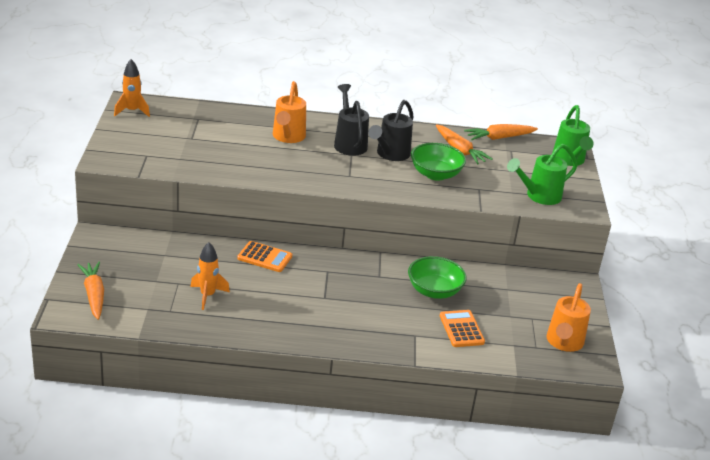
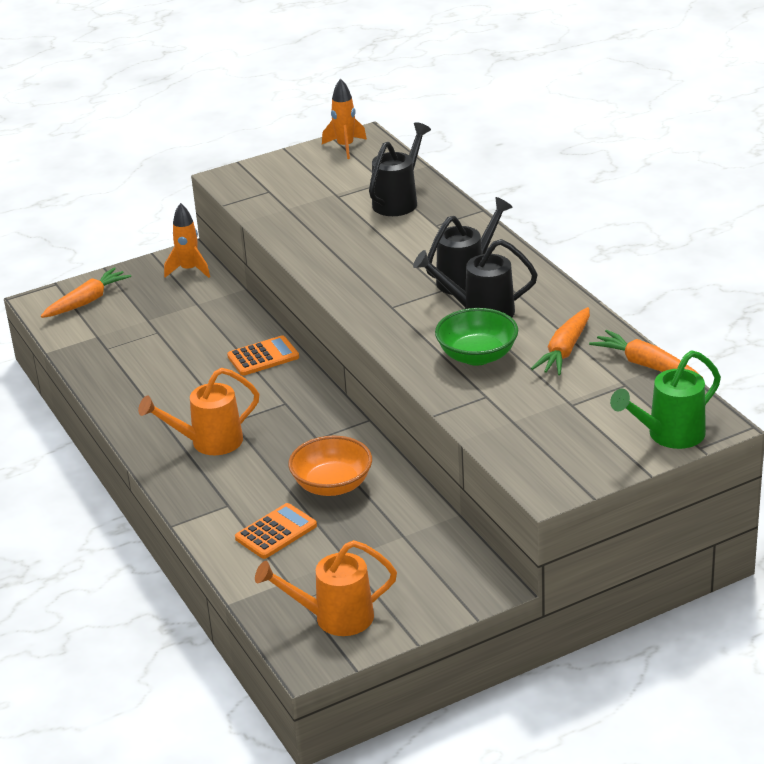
camera: 65 degrees right, 0 degrees up
(207, 296) = (154, 356): orange rocket -> orange rocket (189, 270)
(229, 124) = (398, 201): none -> black watering can
(264, 257) = (263, 357): orange calculator -> orange calculator turned 105 degrees counterclockwise
(288, 137) = (423, 241): orange watering can -> orange watering can (209, 442)
(434, 291) = (332, 485): green bowl -> orange bowl
(539, 196) = (532, 444): green watering can -> none

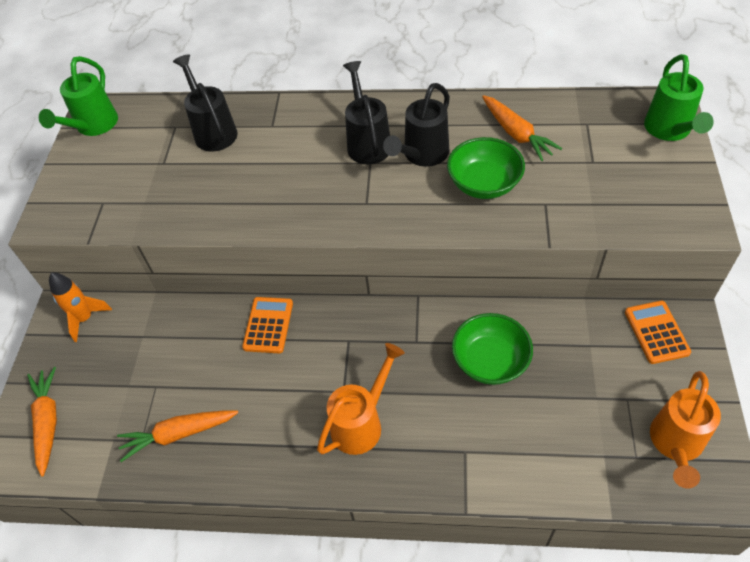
camera: 55 degrees left, 20 degrees up
(209, 442) = (361, 423): orange watering can -> orange watering can turned 150 degrees counterclockwise
(276, 532) = (529, 432): orange calculator -> orange calculator (656, 332)
(332, 485) = (490, 361): orange bowl -> green bowl
(345, 147) = (94, 126): orange rocket -> green watering can
(646, 365) = (569, 102): orange carrot -> orange carrot (178, 434)

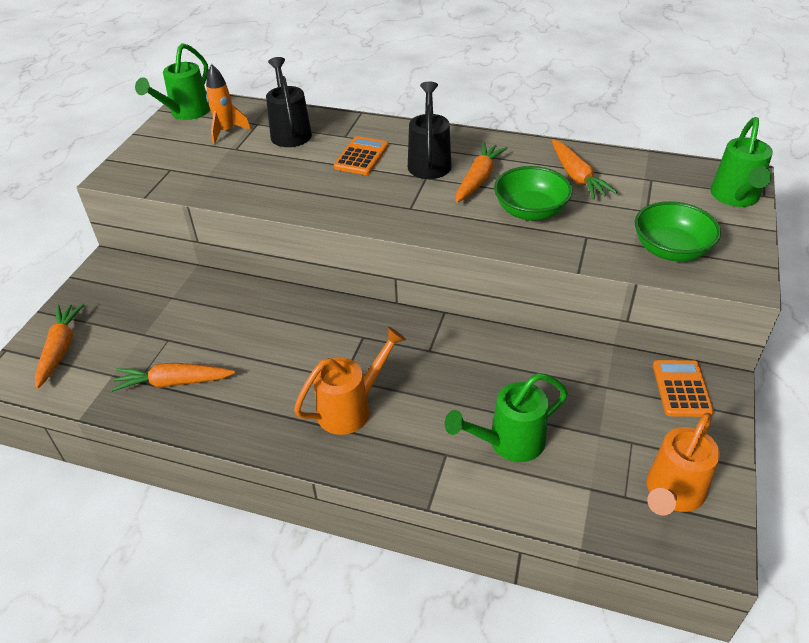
camera: 10 degrees right, 10 degrees down
(85, 318) = (126, 274): orange rocket -> orange rocket (226, 132)
(268, 325) = (291, 310): orange calculator -> orange calculator (361, 156)
(422, 155) = (478, 179): black watering can -> orange carrot
(490, 361) = (498, 381): green bowl -> green bowl (670, 250)
(519, 425) = (509, 442): none -> green watering can

